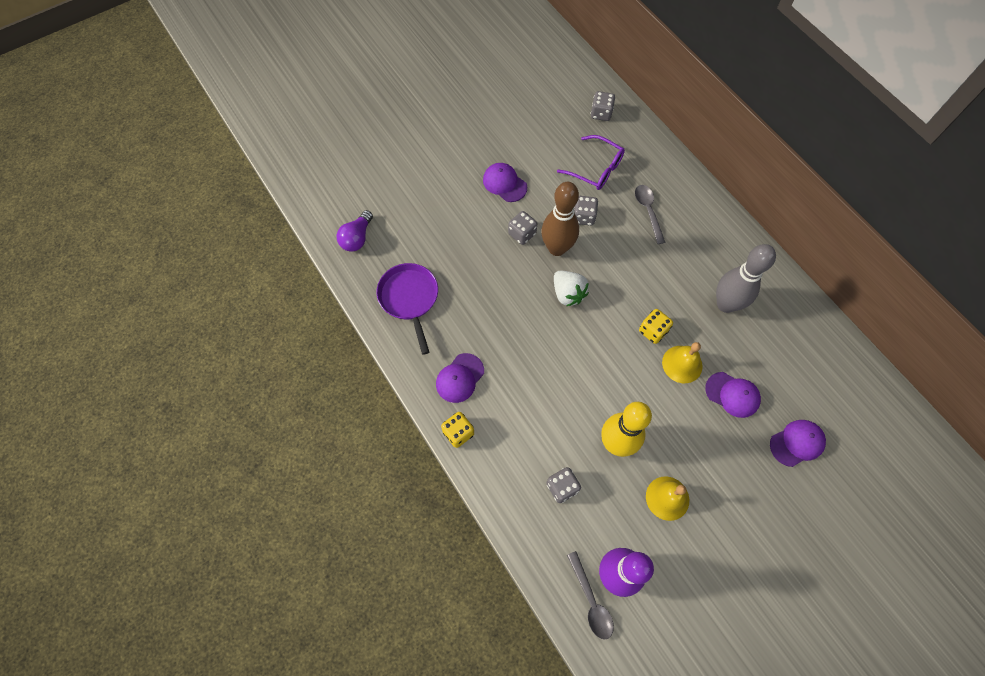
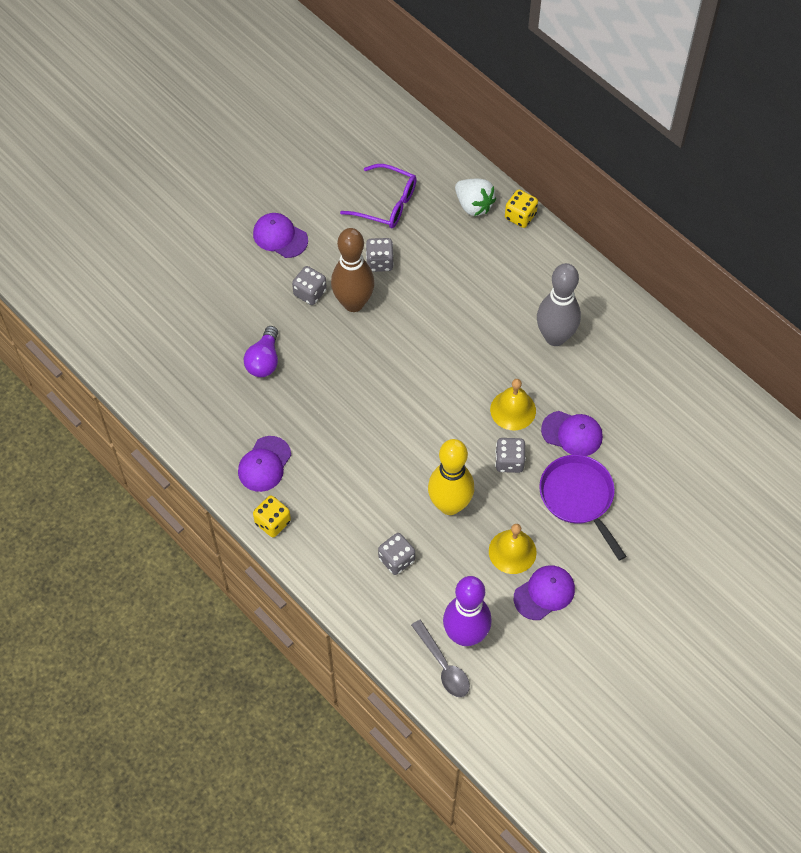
camera: 10 degrees left, 5 degrees down
(357, 238) = (114, 327): purple light bulb -> purple light bulb (264, 360)
(409, 299) = (190, 387): purple pan -> purple pan (579, 498)
(568, 294) = (374, 353): white strawberry -> white strawberry (473, 205)
(601, 113) = (383, 135): grey dice -> grey dice (509, 461)
(648, 211) = (454, 244): grey spoon -> none
(653, 331) = (476, 379): yellow dice -> yellow dice (520, 216)
(797, 443) = (647, 473): purple cap -> purple cap (544, 593)

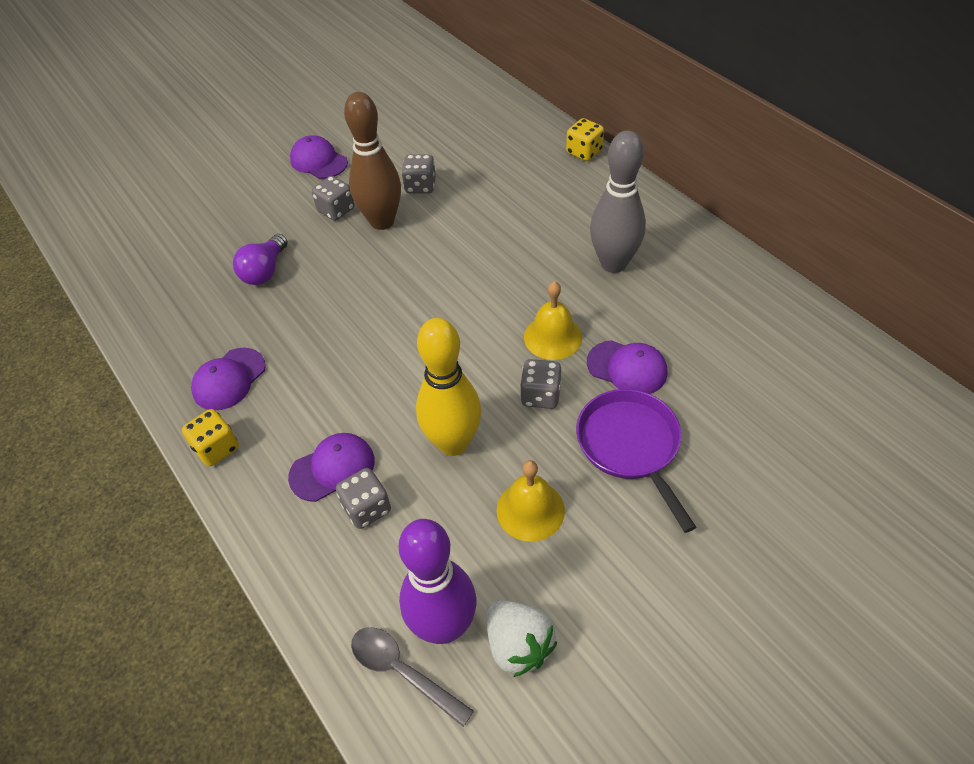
camera: 10 degrees right, 10 degrees down
(386, 203) = (439, 137): purple glasses -> none
(443, 665) = (402, 671): grey spoon -> grey spoon turned 150 degrees clockwise
(473, 205) = (533, 141): white strawberry -> white strawberry (518, 645)
(544, 593) = (570, 573): purple cap -> purple cap (332, 469)

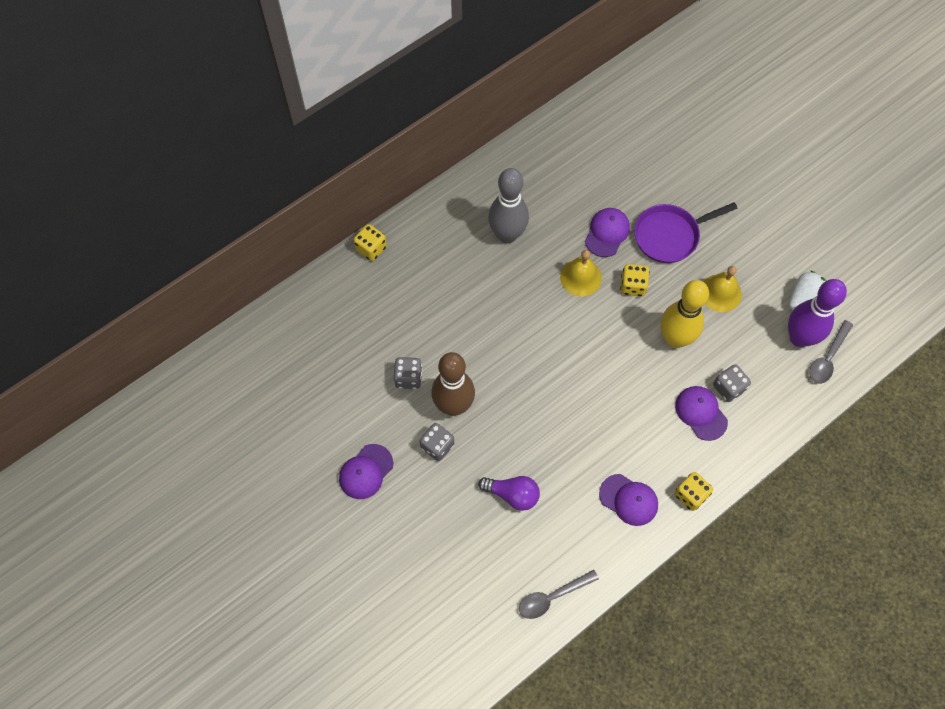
camera: 95 degrees left, 15 degrees up
(136, 305) = (552, 597): none -> grey spoon
(540, 395) = (633, 286): grey dice -> yellow dice

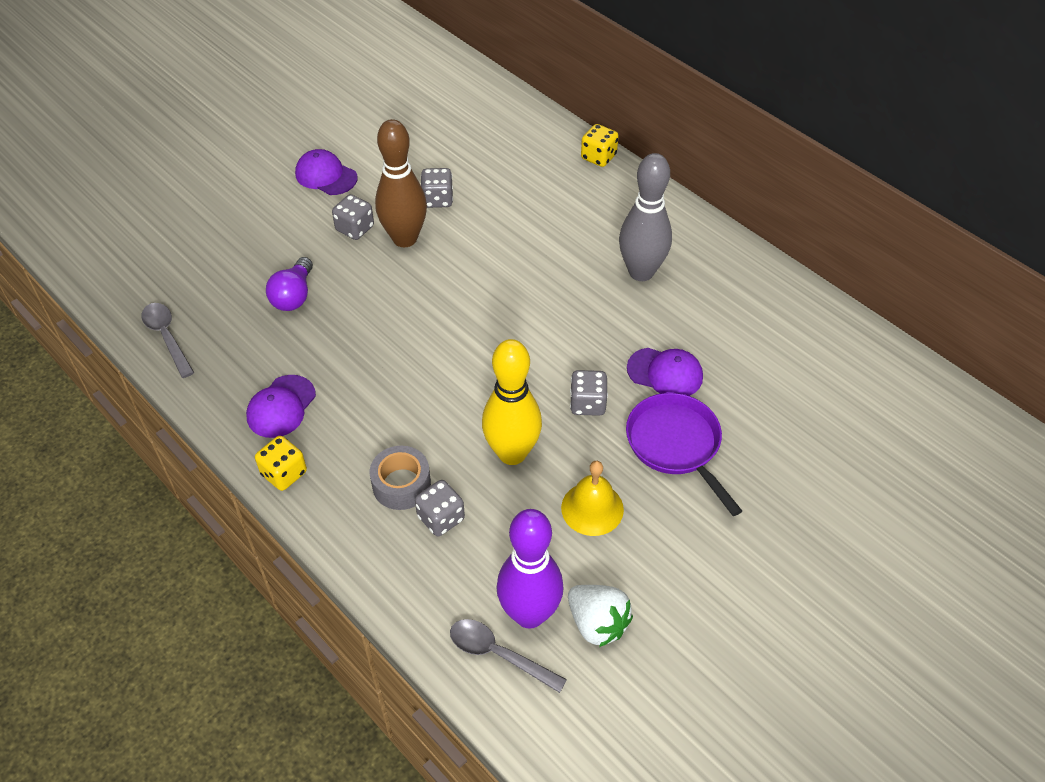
camera: 85 degrees right, 15 degrees down
(580, 277) = (592, 347): yellow bell -> none
(633, 286) = (587, 404): yellow dice -> grey dice
(701, 413) = (401, 484): purple cap -> grey tape

